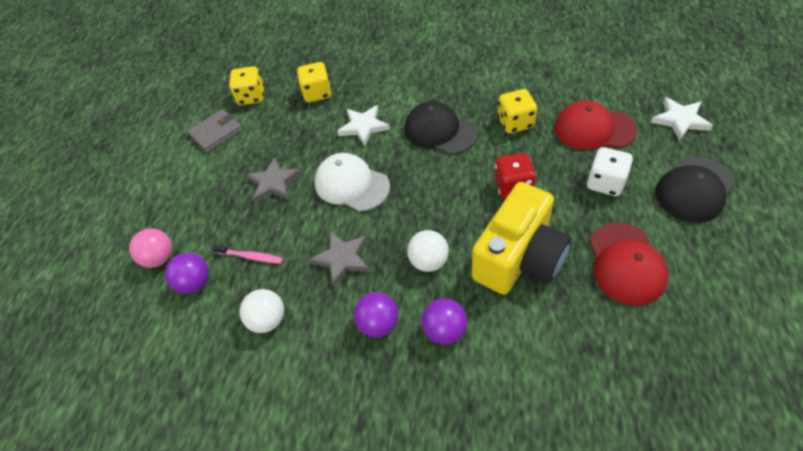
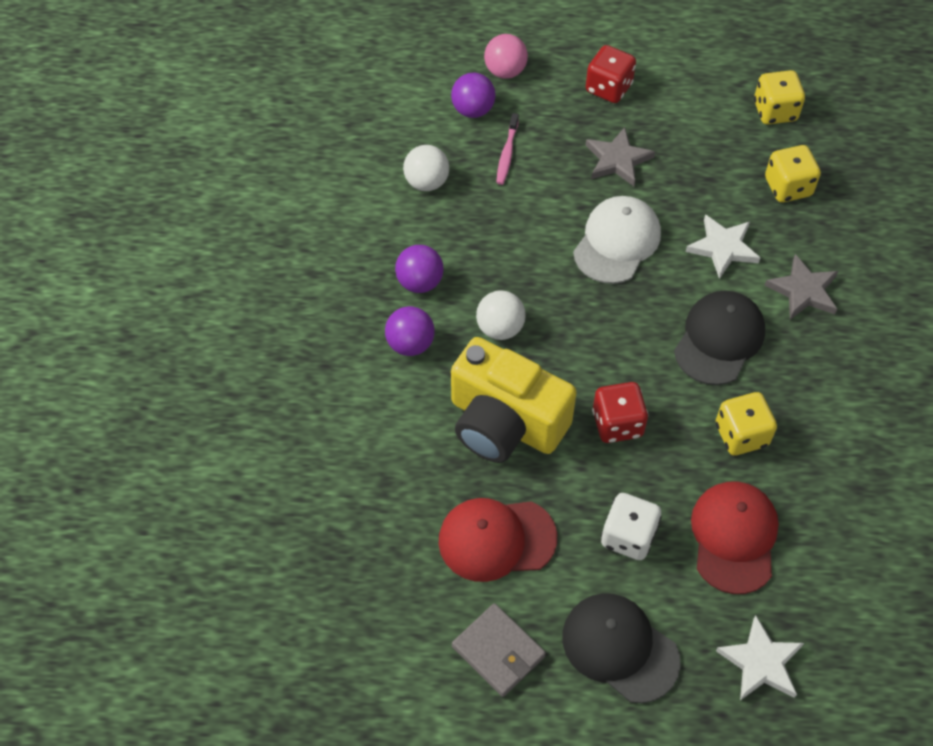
camera: 80 degrees right, 5 degrees up
(201, 187) = (608, 88): none -> red dice
(216, 132) = (702, 85): grey wallet -> grey wallet (498, 651)
(342, 259) = (504, 242): grey star -> grey star (803, 291)

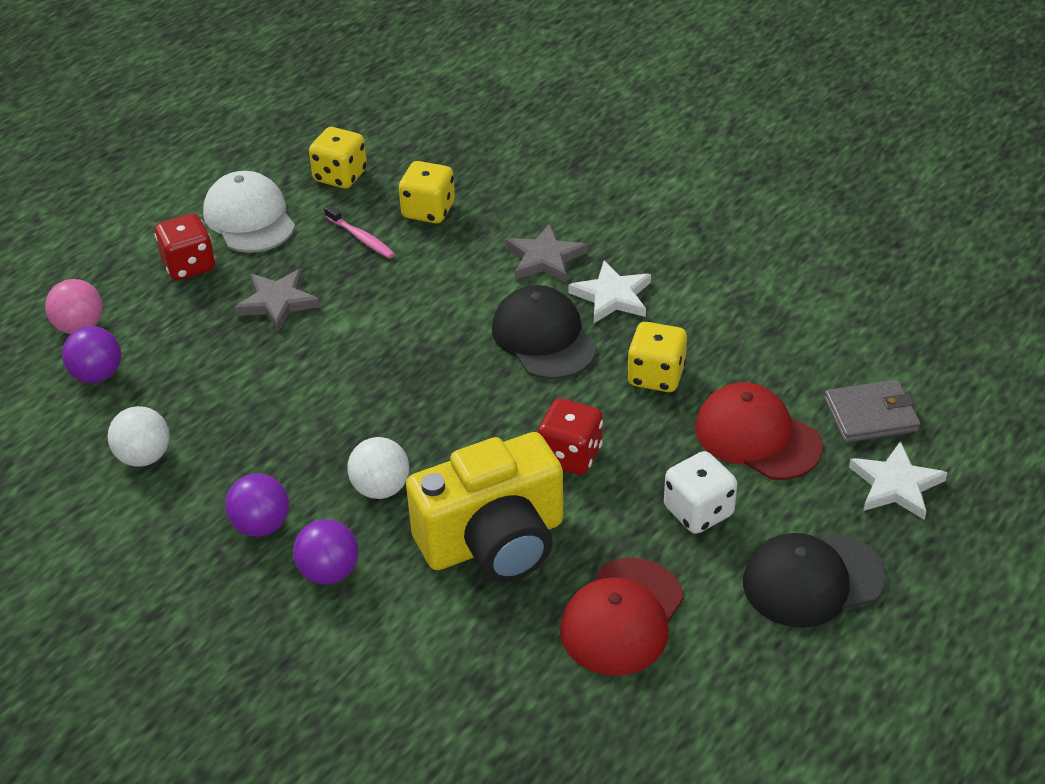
camera: 55 degrees left, 15 degrees down
(498, 651) = (750, 681): grey wallet -> grey wallet (871, 415)
(507, 153) = (180, 376): pink toothbrush -> pink toothbrush (361, 238)
(617, 242) = (369, 351): white cap -> white cap (249, 218)
(722, 248) = (449, 284): white star -> white star (612, 296)

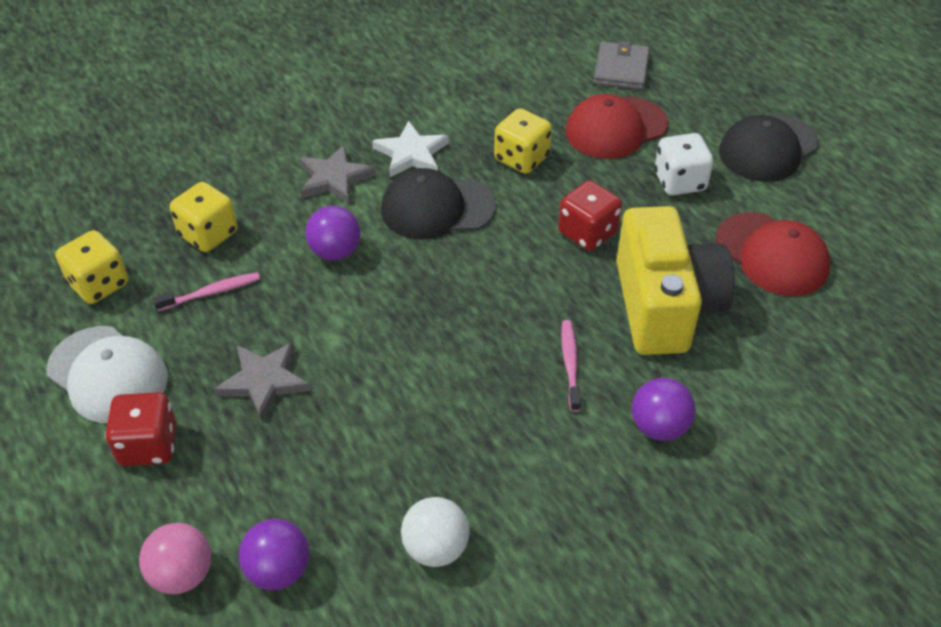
camera: 70 degrees left, 5 degrees up
(249, 218) = (108, 374): white cap -> white cap turned 135 degrees counterclockwise
(261, 525) = (579, 465): purple ball -> purple ball (335, 252)
(381, 488) = (570, 364): white ball -> pink toothbrush
(812, 580) = (768, 148): black cap -> black cap turned 45 degrees clockwise
(895, 485) = (694, 82): white star -> none

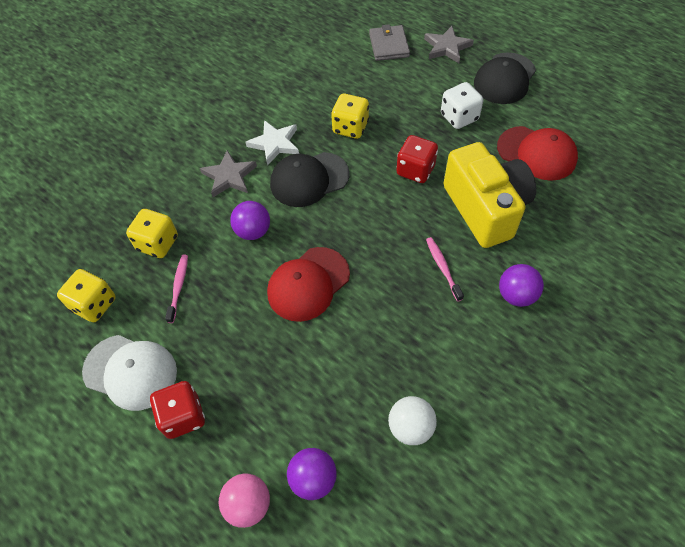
camera: 15 degrees left, 10 degrees up
(211, 293) = (178, 287): pink toothbrush -> pink toothbrush turned 45 degrees counterclockwise
(264, 381) = (244, 342): grey star -> grey star (447, 47)
(616, 128) = (403, 89): red cap -> red cap (308, 284)

